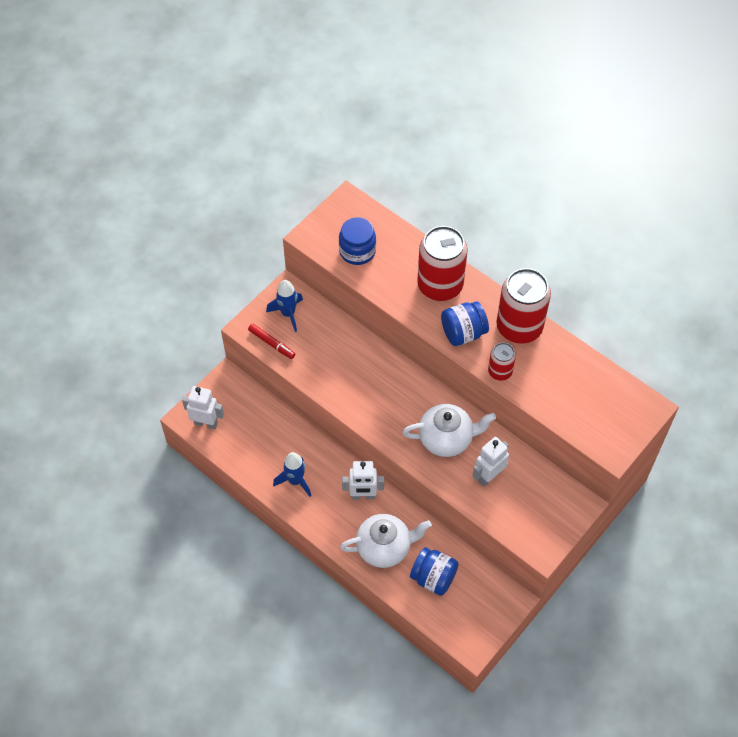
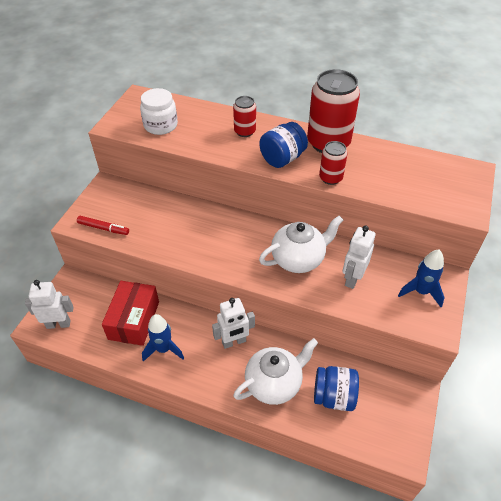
camera: 20 degrees left, 10 degrees down
(276, 442) = (134, 320): none -> red box
(288, 314) = (112, 202): blue rocket -> blue rocket (421, 292)
(357, 251) = (160, 125): blue jar -> white jar
(440, 285) = (245, 131): red can -> red can, size x0.51

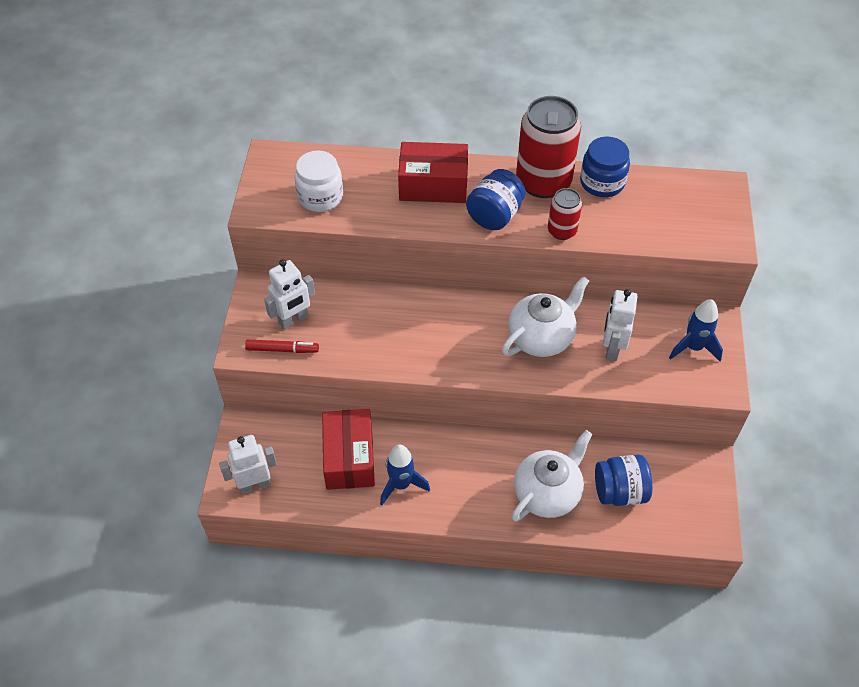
camera: 15 degrees left, 5 degrees up
(234, 342) = (483, 455): white robot -> white robot (293, 320)
(245, 131) = (433, 185): red can -> red box
(374, 151) = (602, 182): none -> blue jar

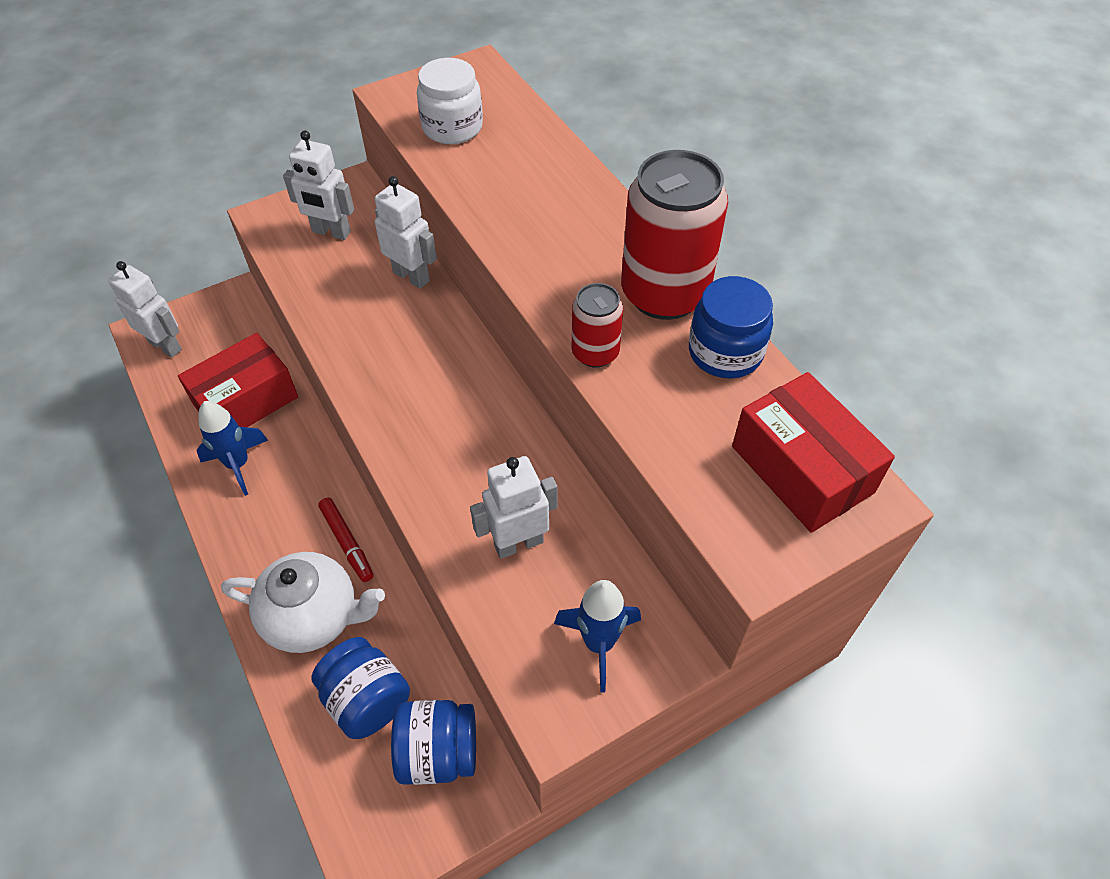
camera: 55 degrees right, 0 degrees up
(282, 349) = (285, 245): red marker -> red marker (347, 543)
(373, 298) = (411, 276): none -> white robot
(433, 185) = (557, 201): red box -> red box (802, 469)
(494, 215) = (560, 277): blue jar -> blue jar (438, 752)
(541, 337) = (476, 457): white teapot -> none

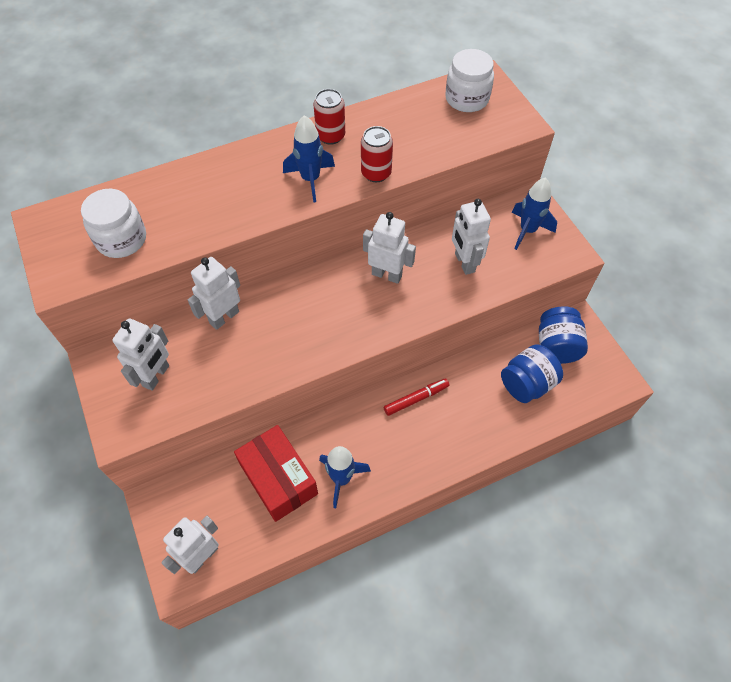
camera: 85 degrees left, 5 degrees up
(314, 617) = (471, 417): white teapot -> none
(488, 440) = (387, 275): none -> white robot
(571, 280) = (310, 179): none -> blue rocket
(664, 293) = (330, 136): red can -> red can, size x0.51
(725, 352) = (382, 116): blue jar -> none
(802, 469) = (467, 99): red box -> white jar

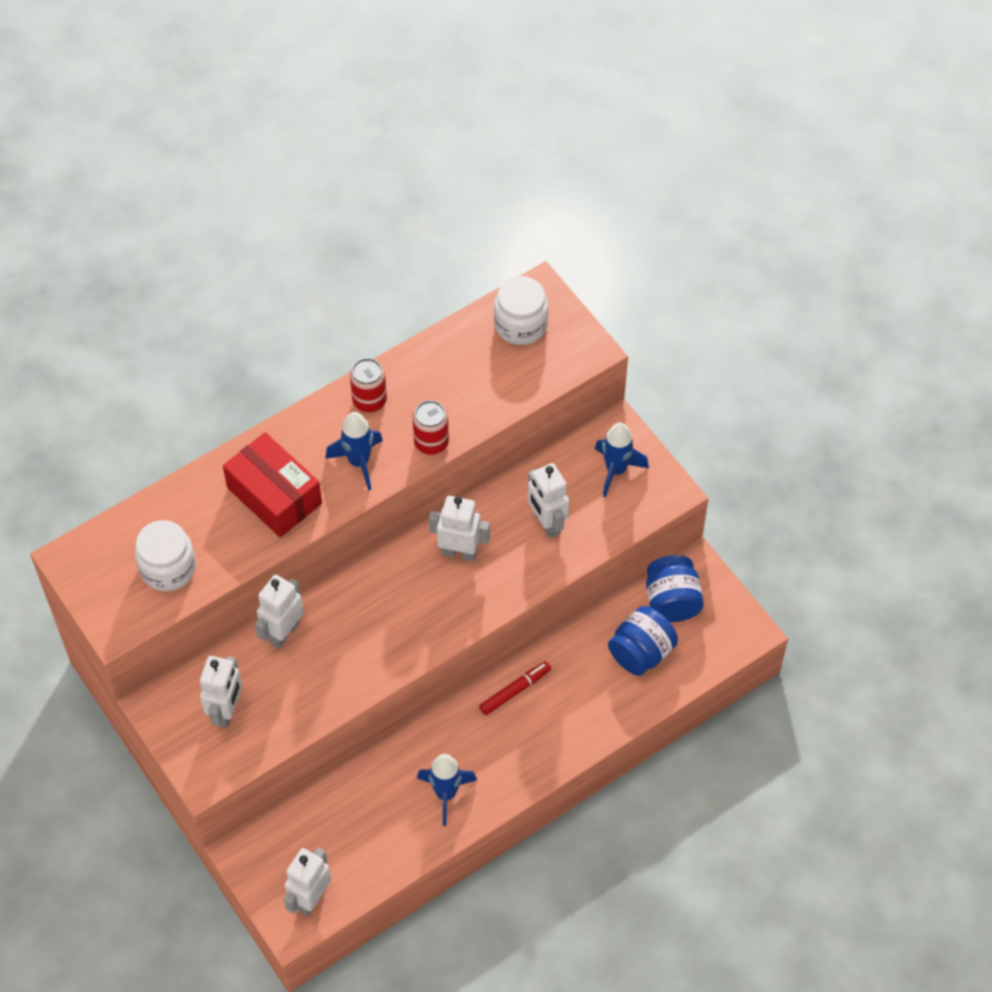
camera: 10 degrees left, 0 degrees up
(278, 479) = (375, 805): red box -> red box (274, 495)

